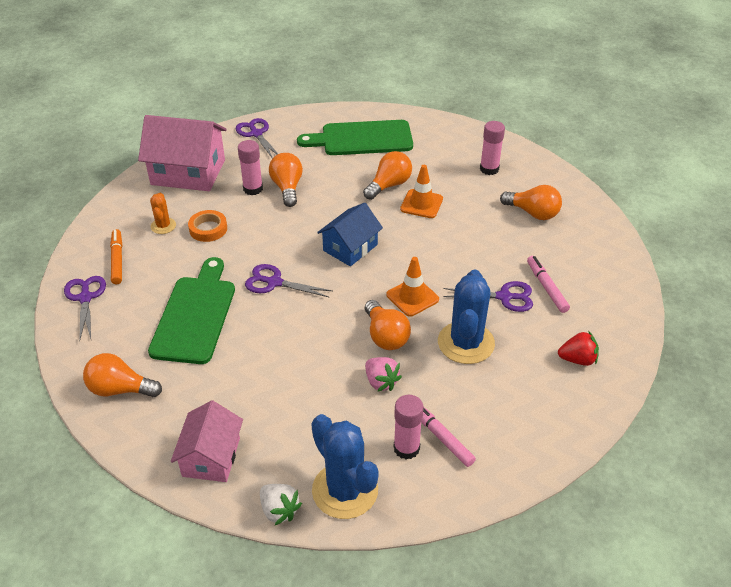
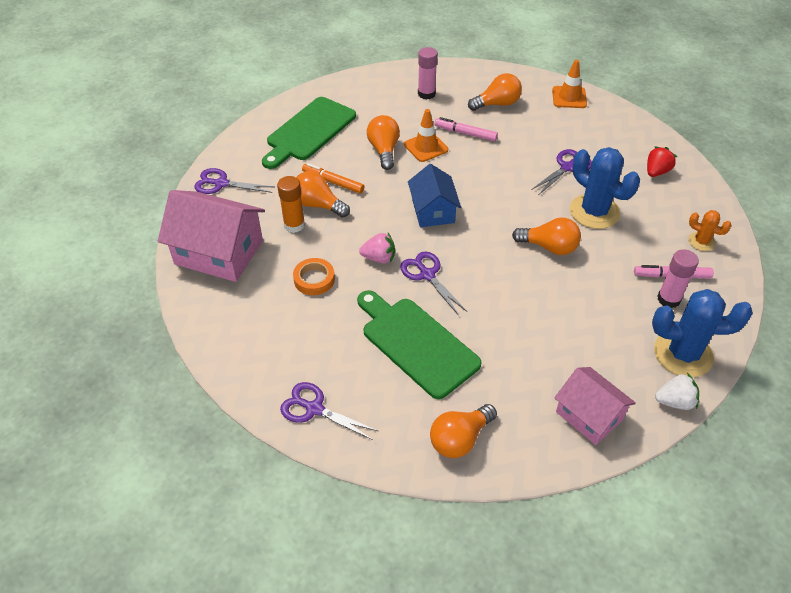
camera: 50 degrees left, 5 degrees up
(117, 260) = (286, 361): orange marker -> orange marker (333, 182)
(163, 226) = (275, 306): orange cactus -> orange cactus (701, 242)
(188, 172) = (219, 252): pink house -> pink house turned 60 degrees clockwise
(253, 189) = (294, 225): pink glue stick -> orange glue stick
(274, 282) = (427, 275): purple scissors -> purple scissors turned 90 degrees clockwise
(381, 382) = (593, 276): pink strawberry -> pink strawberry (379, 258)
(412, 297) = (522, 210): orange traffic cone -> orange traffic cone (569, 97)
(546, 287) = (577, 144): pink marker -> pink marker (465, 133)

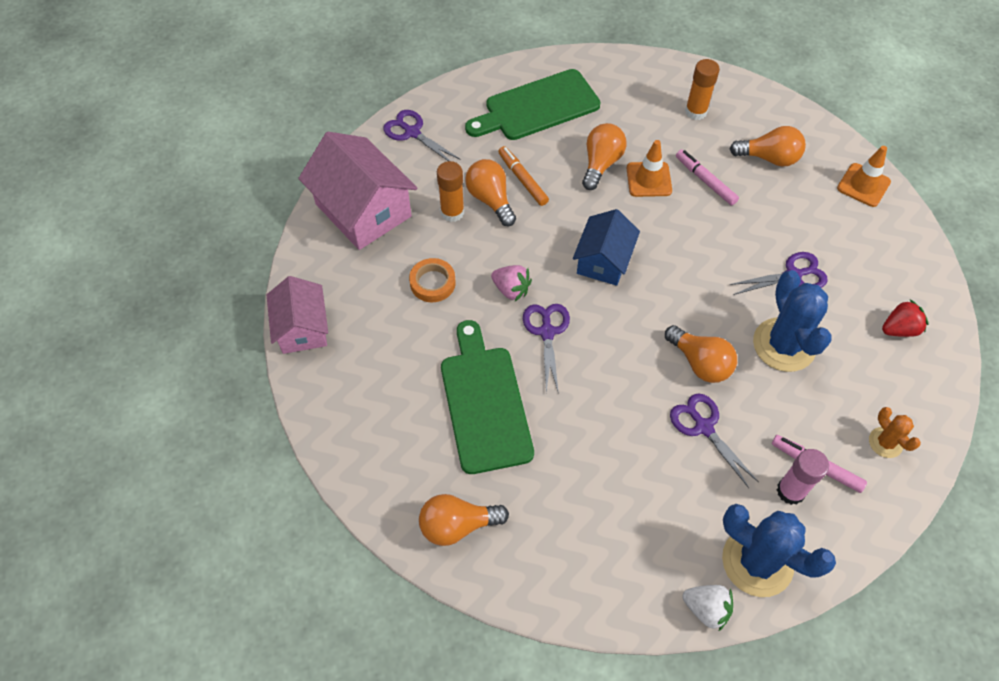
camera: 30 degrees right, 10 degrees up
(314, 409) = (346, 420): purple scissors -> purple scissors (703, 427)
(426, 94) = (695, 112): pink glue stick -> orange glue stick
(589, 415) = (603, 573): pink house -> pink house (302, 328)

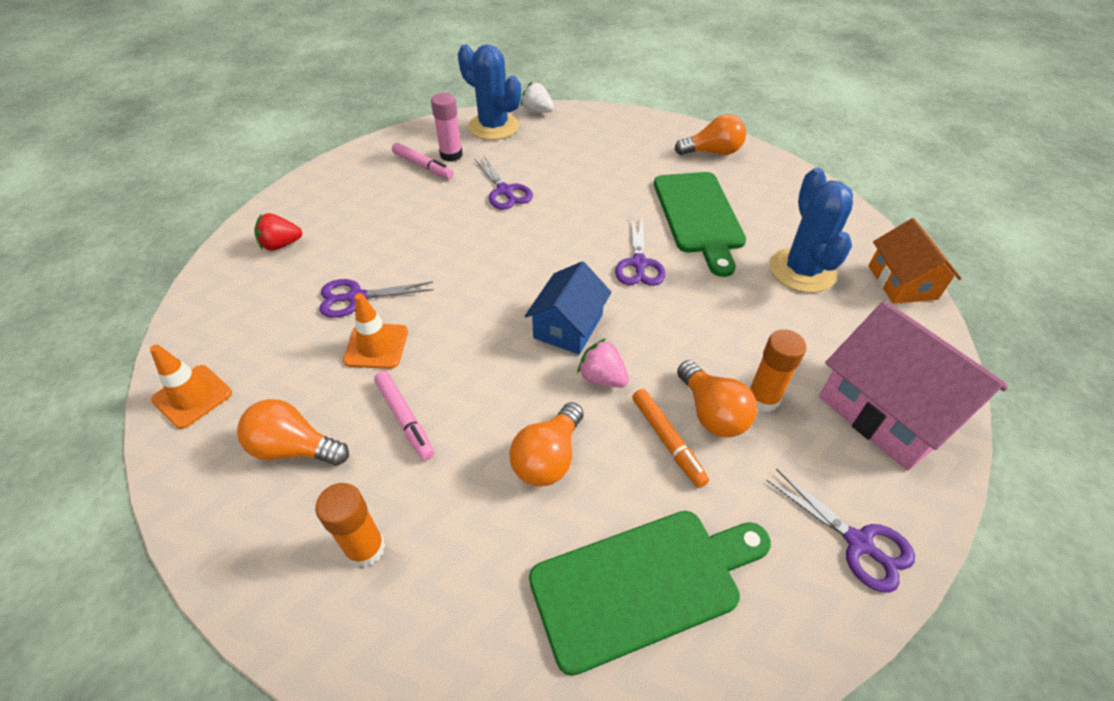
camera: 175 degrees left, 10 degrees down
(302, 328) = (902, 282): pink house -> orange house
(432, 283) = (770, 316): orange tape -> none
(511, 289) = (678, 304): pink strawberry -> pink strawberry (602, 378)
(649, 179) = (484, 427): orange traffic cone -> orange traffic cone (376, 346)
(700, 363) = (491, 231): orange light bulb -> none
(784, 345) = (403, 240): blue cactus -> blue cactus (802, 270)
(885, 442) = (357, 175): orange cactus -> none

